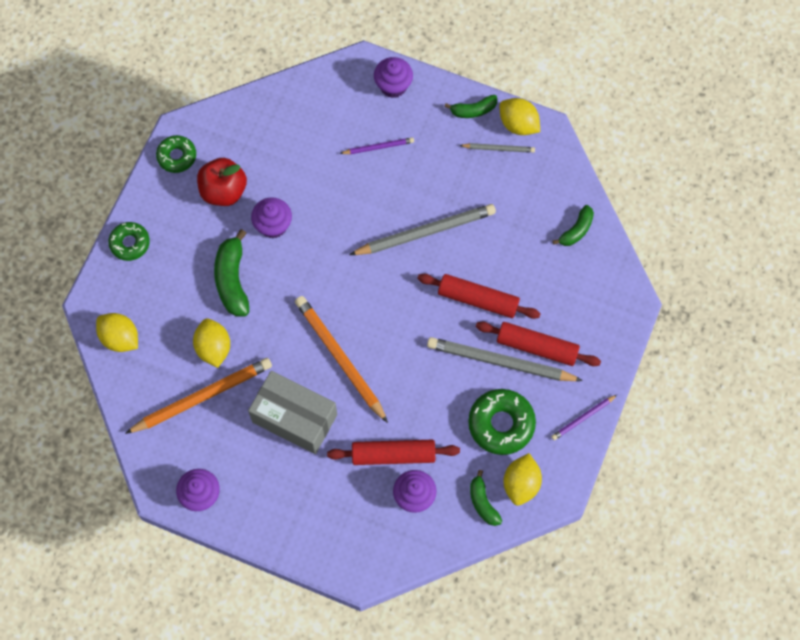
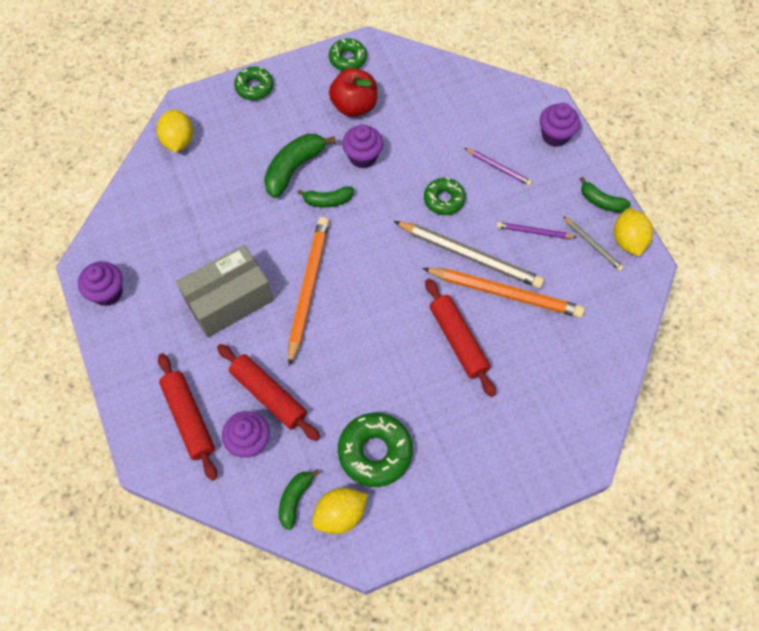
camera: 45 degrees right, 5 degrees down
(202, 397) = (185, 227): orange pencil -> orange pencil (505, 293)
(213, 348) = (230, 202): yellow lemon -> none
(294, 418) = (229, 300): grey box -> grey box turned 75 degrees clockwise
(365, 206) = (444, 200): none -> green donut
(500, 362) = (426, 404): grey pencil -> none
(537, 347) = (467, 419): red rolling pin -> red rolling pin (189, 418)
(576, 230) = (595, 359): green banana -> green banana (328, 200)
(583, 418) = (446, 512): purple pencil -> purple pencil (534, 232)

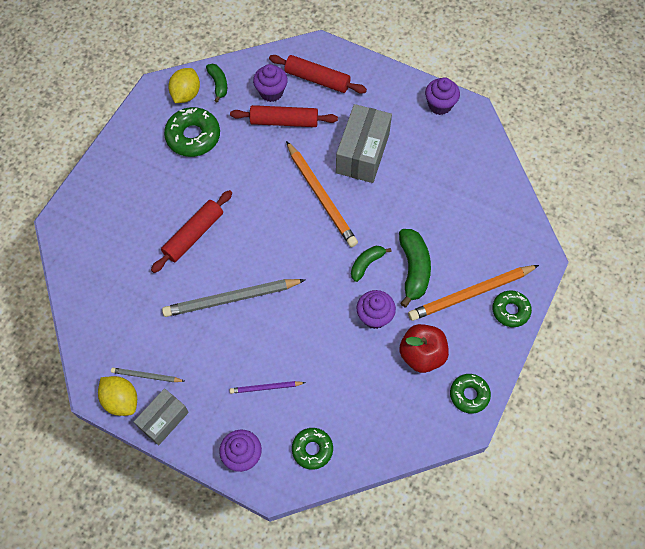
camera: 140 degrees right, 0 degrees up
(178, 141) = (513, 227): yellow lemon -> none
(444, 200) = (285, 328): green donut -> green donut (312, 449)
(458, 340) = (194, 235): red rolling pin -> red rolling pin turned 75 degrees counterclockwise
(505, 293) = (186, 289): orange pencil -> orange pencil (471, 294)
(534, 232) = (198, 353): purple pencil -> none
(601, 201) = (163, 420): green banana -> grey box

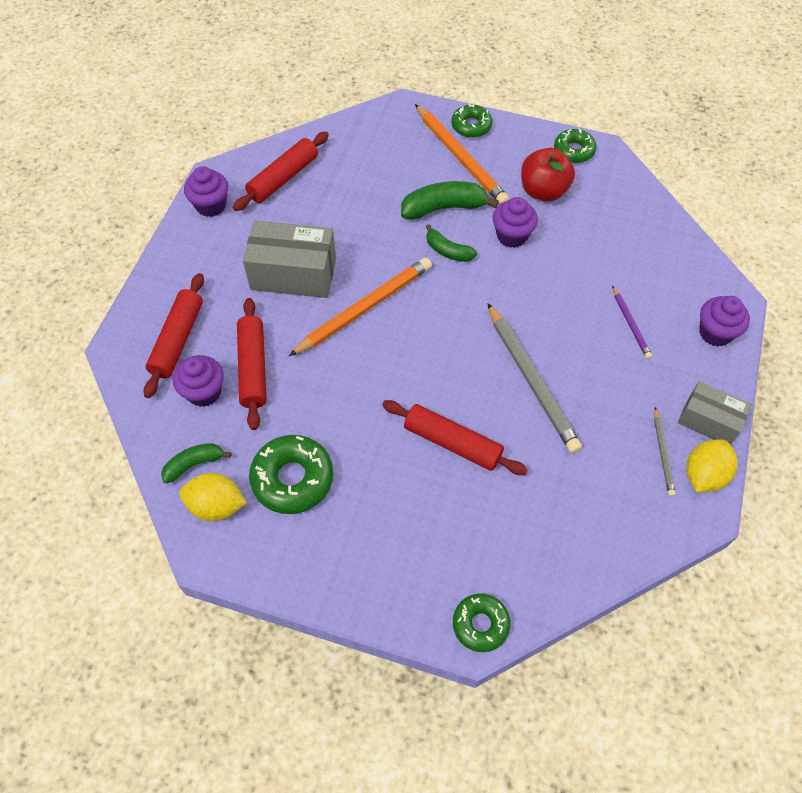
camera: 100 degrees left, 5 degrees down
(312, 449) = (682, 270): green donut -> green donut (480, 624)
(463, 156) = (283, 178): none -> red rolling pin

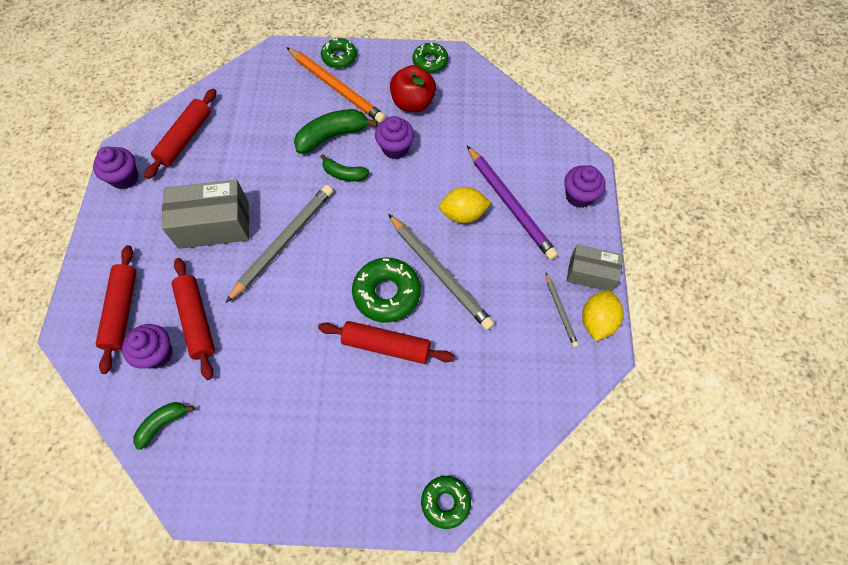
camera: 15 degrees left, 5 degrees up
(216, 506) = (192, 457): yellow lemon -> yellow lemon (463, 214)
(292, 478) = (254, 414): green donut -> green donut (387, 293)
(364, 308) = (283, 242): orange pencil -> grey pencil
(630, 324) = (510, 204): purple pencil -> purple pencil, size x1.99

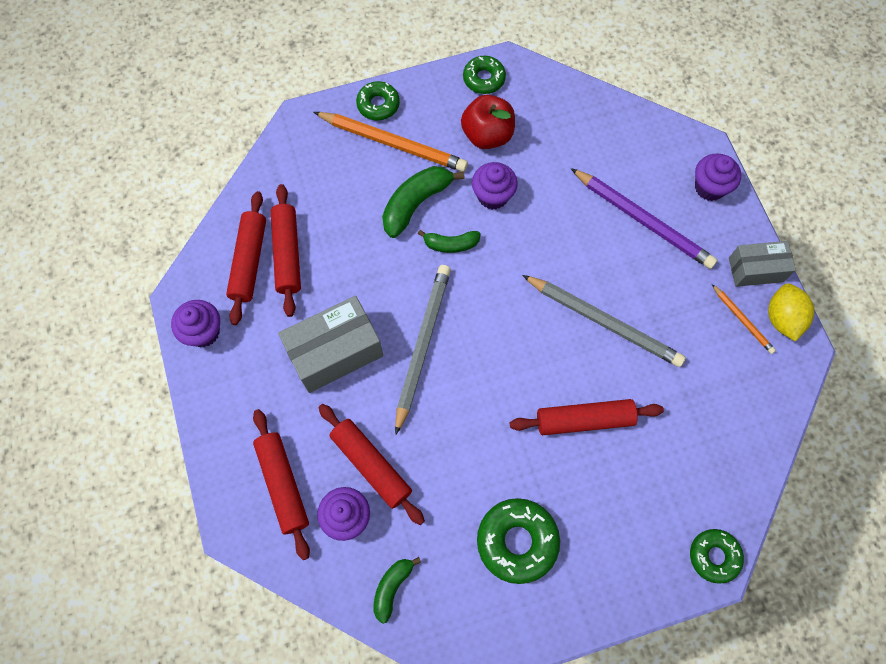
camera: 20 degrees left, 5 degrees up
(216, 142) = (288, 253): none -> red rolling pin
(387, 293) = (559, 363): green donut -> green donut (517, 541)
(463, 214) = (599, 248): yellow lemon -> none
(560, 311) = (742, 320): grey pencil -> orange pencil

